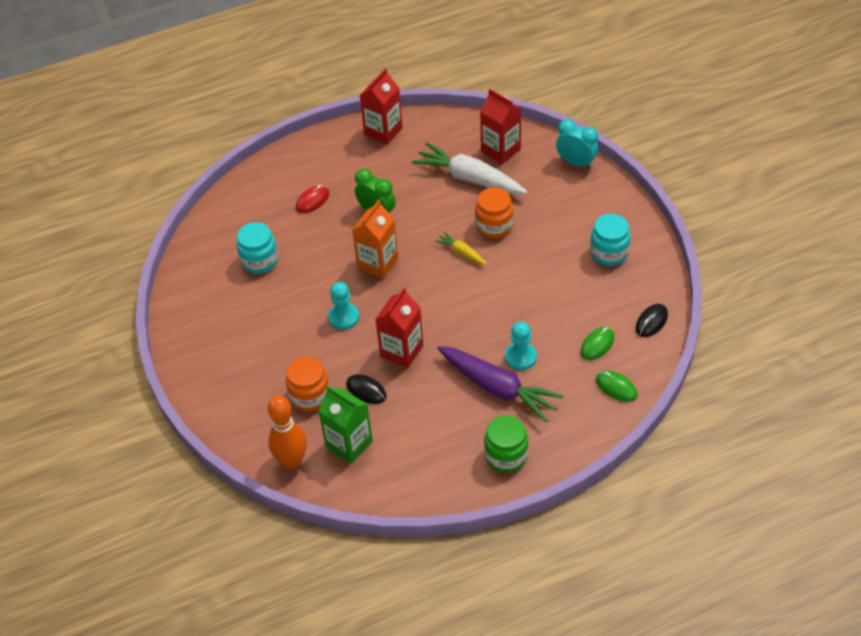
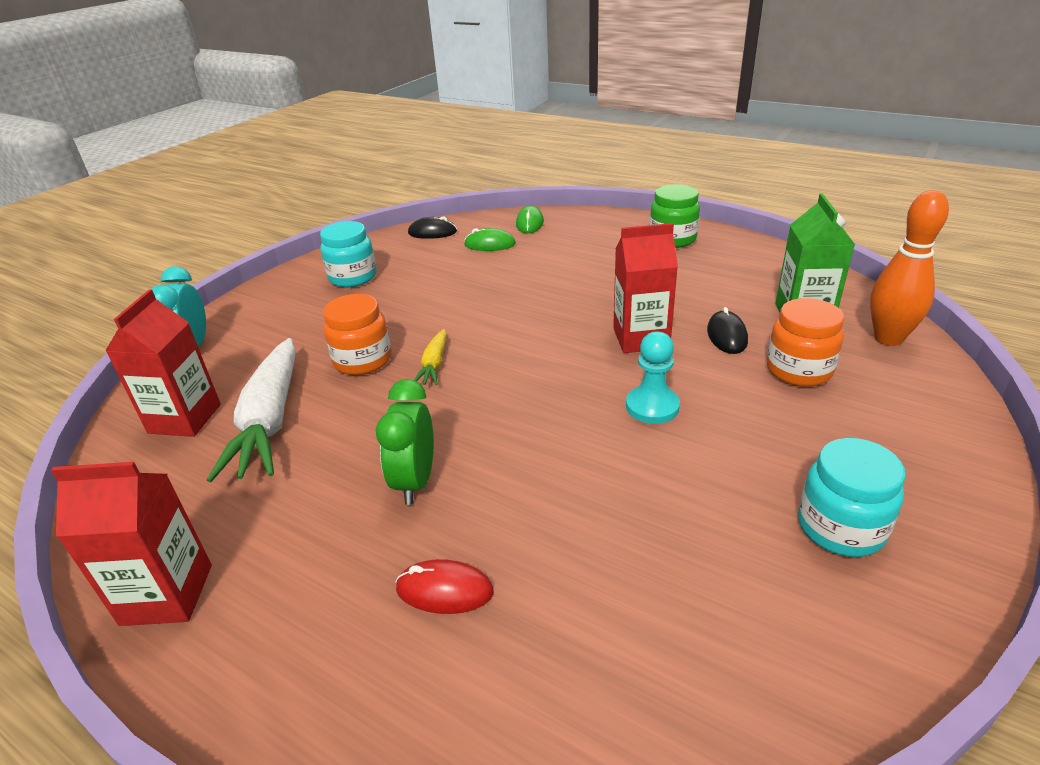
camera: 125 degrees left, 15 degrees down
(259, 261) = (661, 574): turquoise jar -> turquoise jar (840, 527)
(378, 263) = (522, 425): orange carton -> none
(497, 388) = (607, 268): purple carrot -> none
(520, 357) = (553, 271): turquoise pawn -> none

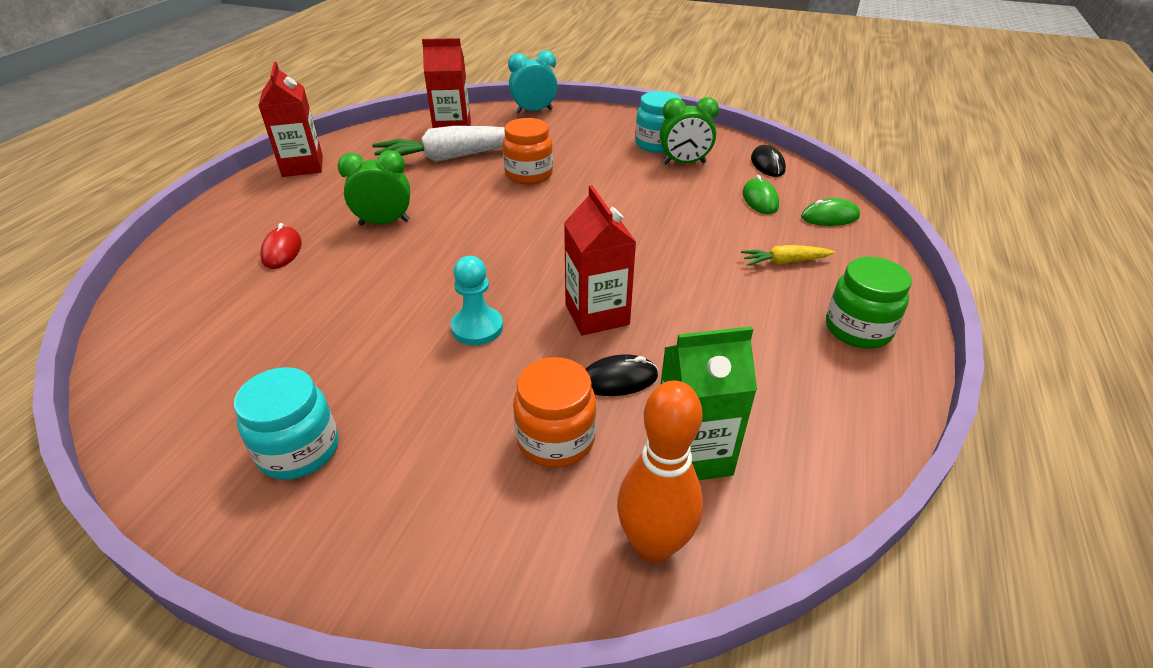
camera: 75 degrees right, 5 degrees up
(403, 268) = (684, 163): none -> green clock
(434, 364) = (528, 206): yellow carrot -> yellow carrot (784, 262)

